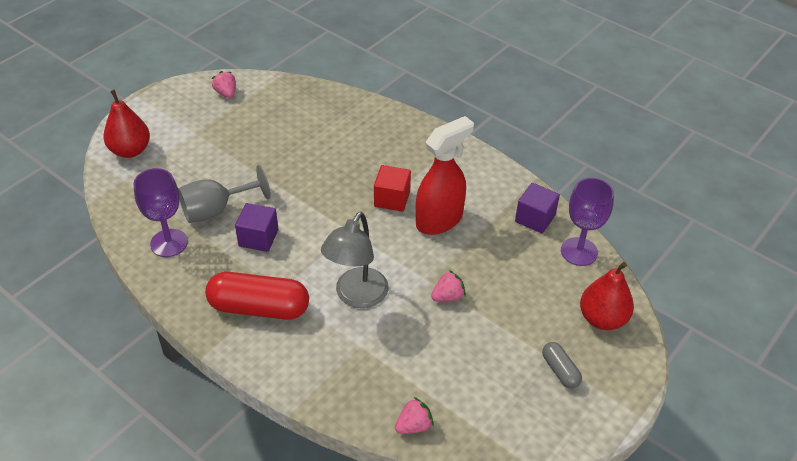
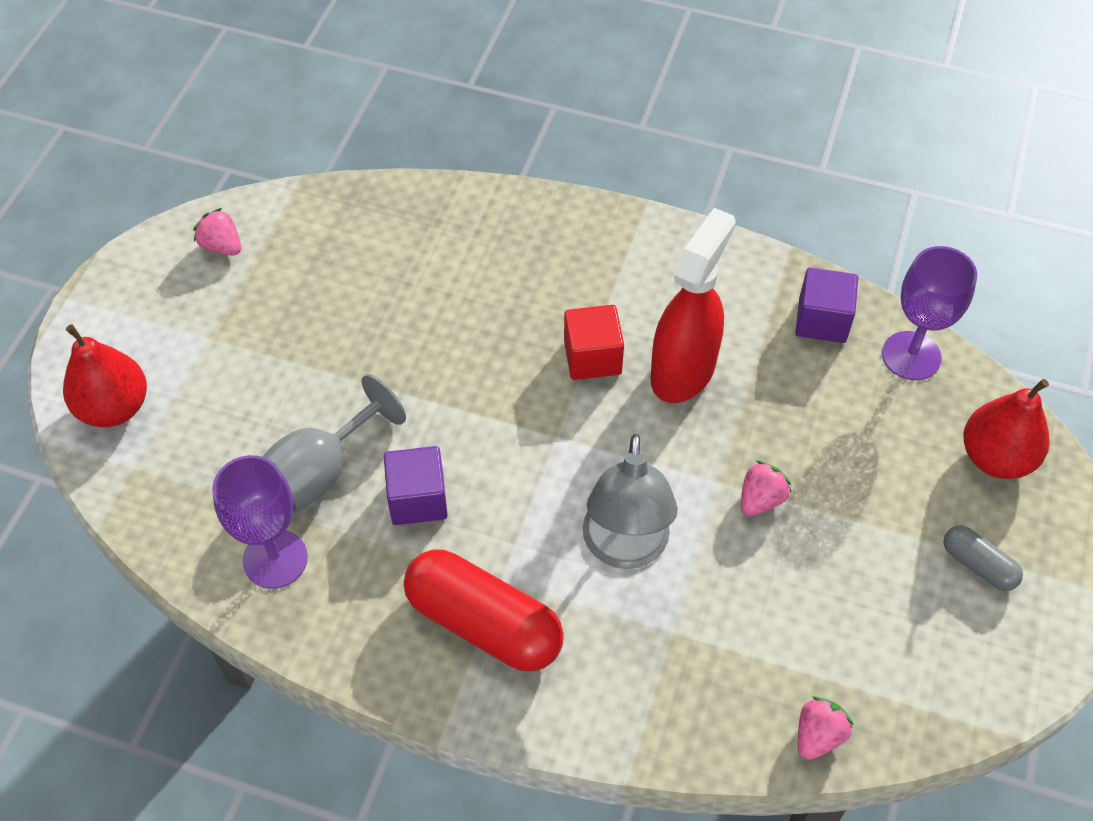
camera: 20 degrees left, 10 degrees up
(259, 308) = (484, 623): red capsule -> red capsule turned 45 degrees clockwise

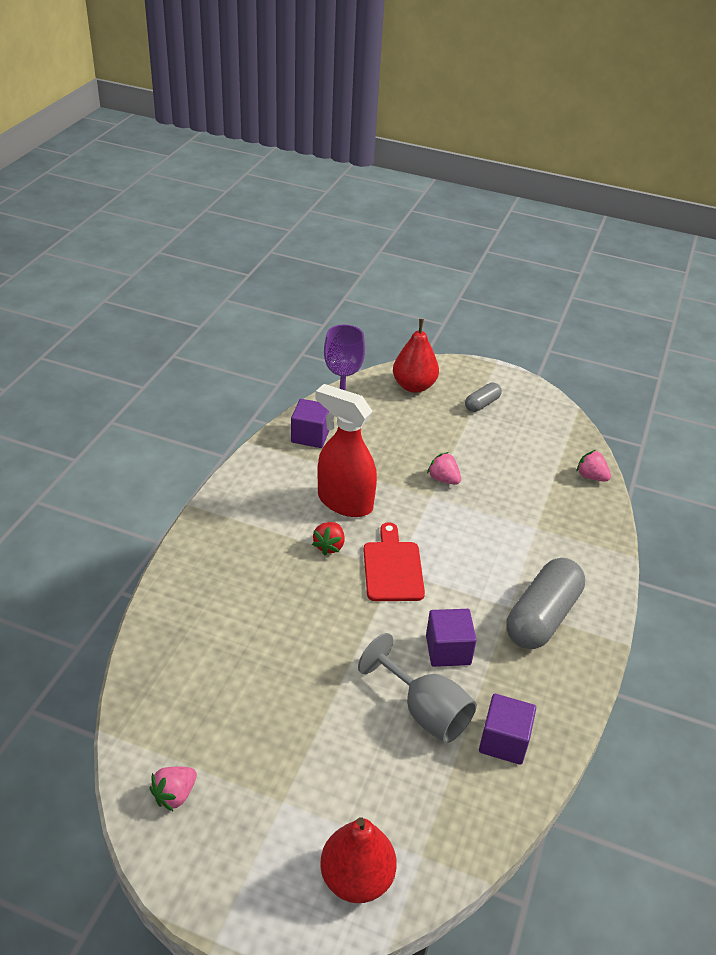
camera: 90 degrees left, 15 degrees down
(275, 559) = (504, 741): purple goblet -> purple cube
(484, 623) = (542, 617): red capsule -> grey capsule
(560, 433) = (392, 568): none -> red cutting board
(592, 357) = (329, 546): red cube -> red strawberry
(625, 548) = (481, 543): grey lamp -> none

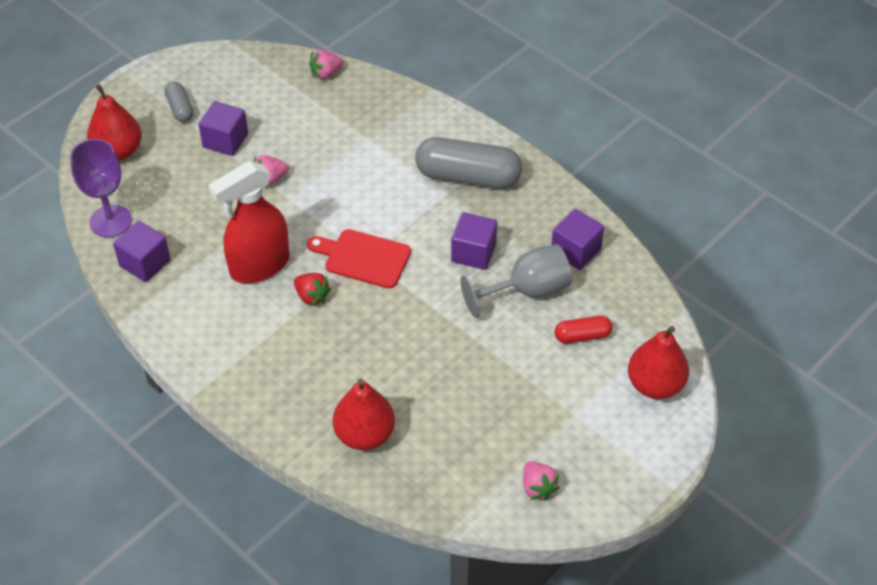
camera: 65 degrees left, 10 degrees up
(190, 630) = (364, 435): none -> red pear
(390, 781) = (582, 336): none -> red capsule
(467, 440) = (225, 140): none -> purple cube
(542, 617) = (468, 177): grey capsule -> grey capsule turned 45 degrees counterclockwise

